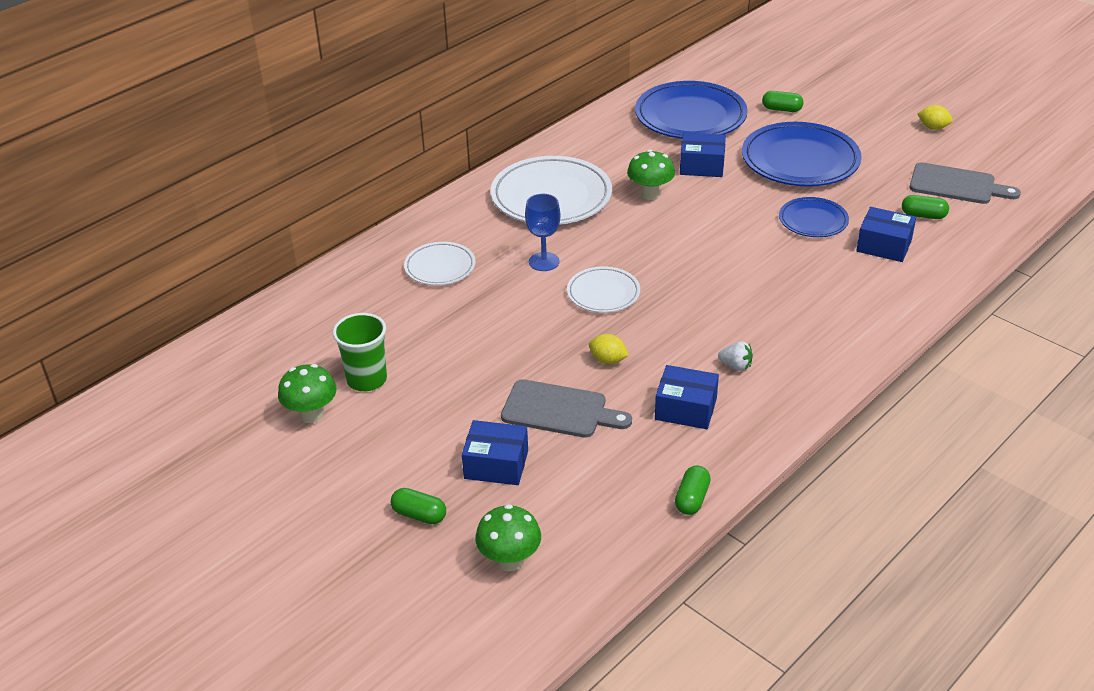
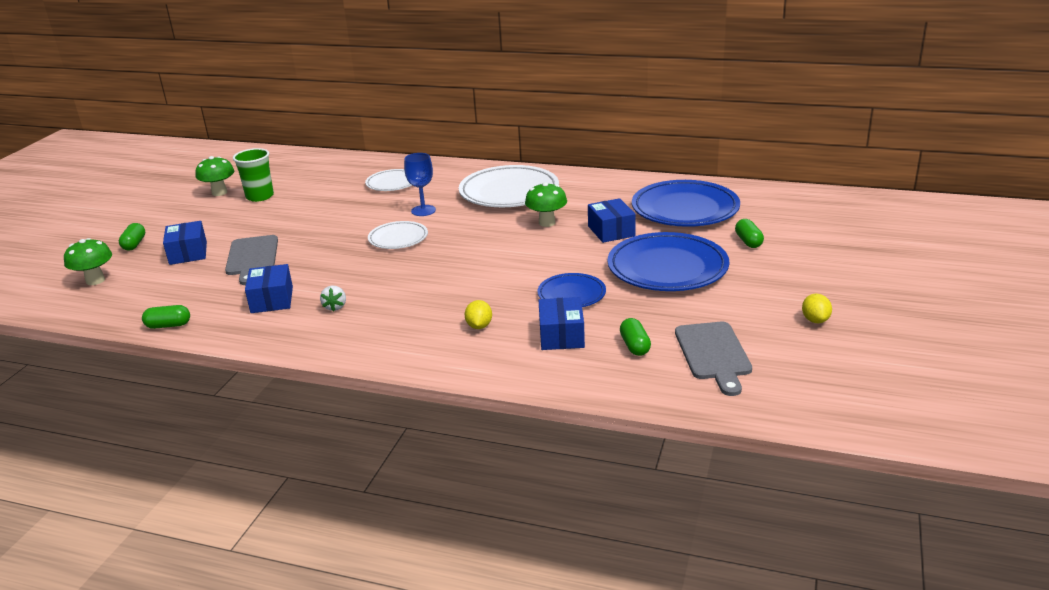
camera: 65 degrees right, 10 degrees down
(608, 360) = (317, 259): yellow lemon -> yellow lemon (479, 326)

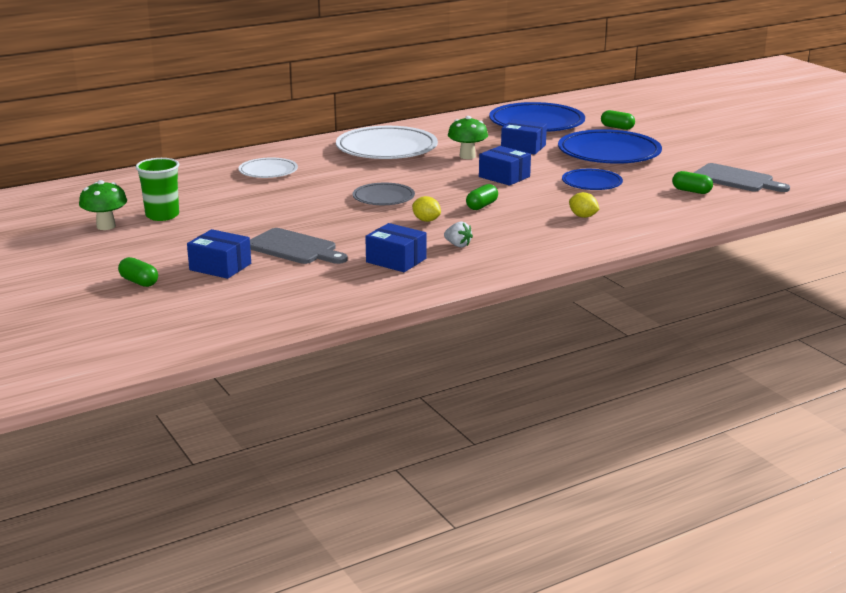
camera: 50 degrees left, 5 degrees down
(95, 280) = (185, 313): green mushroom -> none
(168, 325) = (358, 304): green capsule -> green capsule (481, 206)
(398, 238) = (383, 198): white plate -> grey plate
(423, 210) = (351, 178): blue goblet -> none
(561, 336) = (642, 202): blue box -> blue box (504, 177)
(815, 320) = (742, 149): yellow lemon -> yellow lemon (426, 220)

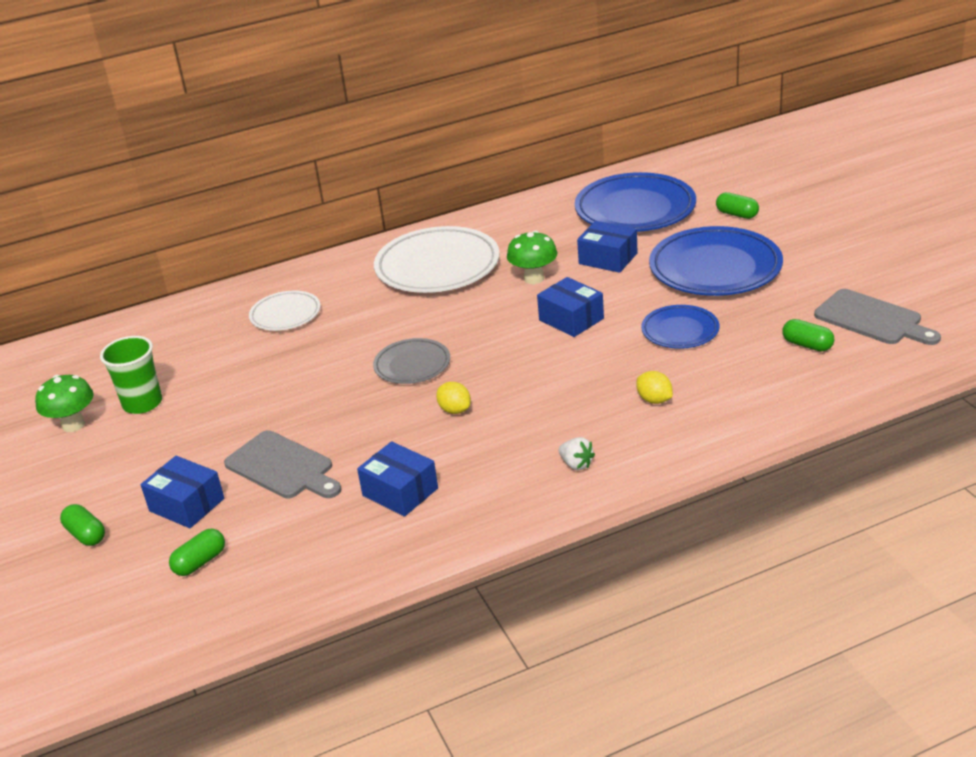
camera: 10 degrees right, 10 degrees up
(458, 245) = (483, 460): white strawberry -> white strawberry (576, 464)
(481, 206) = (530, 379): green capsule -> green capsule (200, 562)

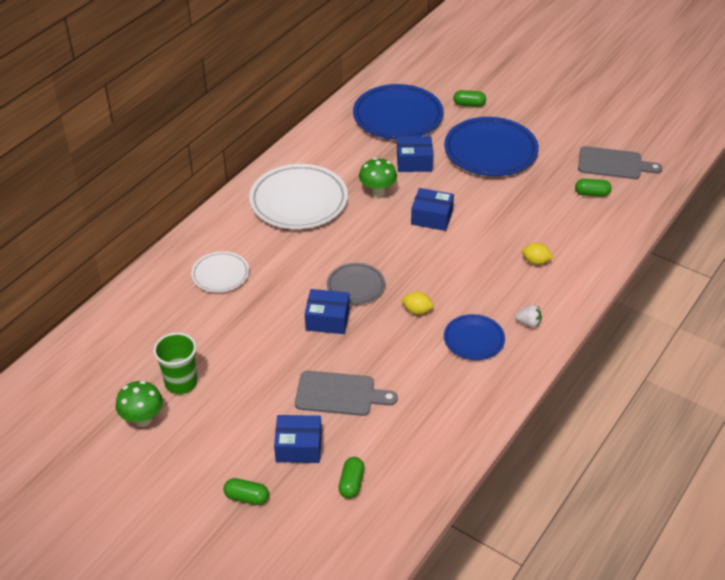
camera: 35 degrees left, 10 degrees up
(400, 492) = (436, 382): blue box -> blue box (327, 320)
(680, 331) = (508, 206): blue plate -> blue plate (474, 340)

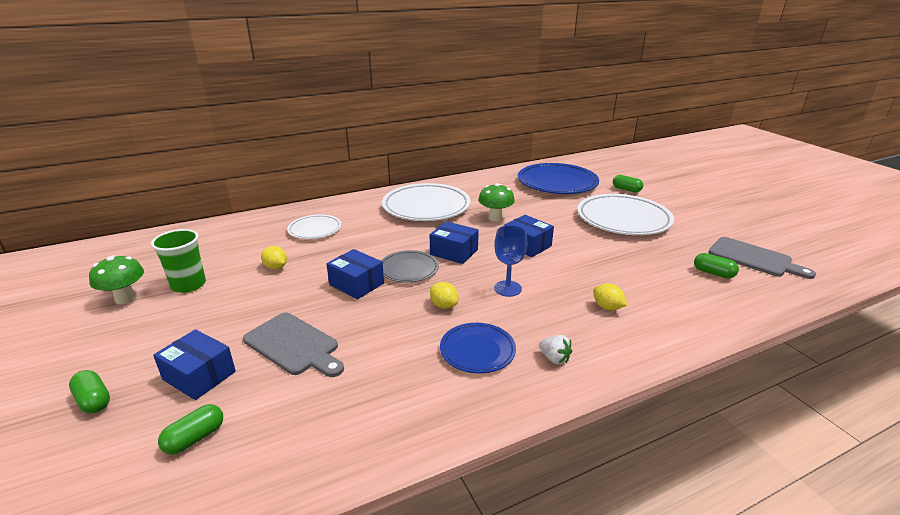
camera: 30 degrees right, 15 degrees down
(236, 332) = (276, 267): none -> yellow lemon
(414, 162) = (545, 209): blue box -> blue box (454, 252)
(451, 273) = (507, 288): none -> blue goblet
(490, 151) = (623, 219): blue plate -> white plate

